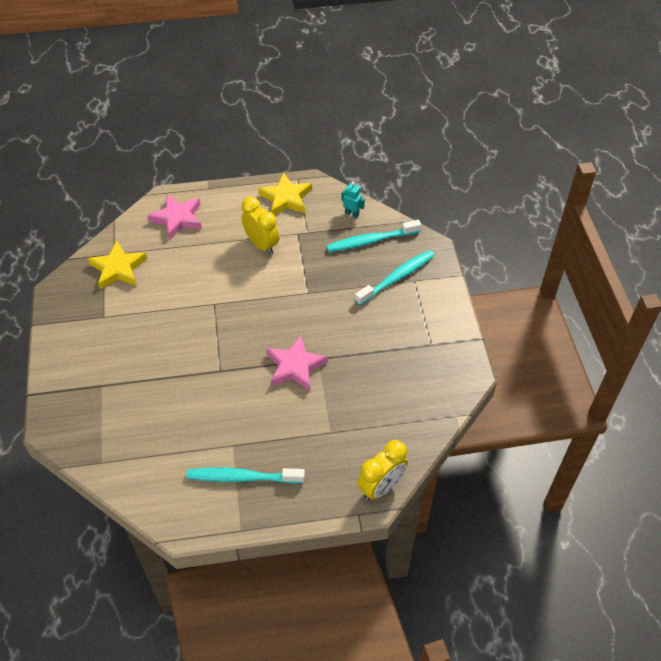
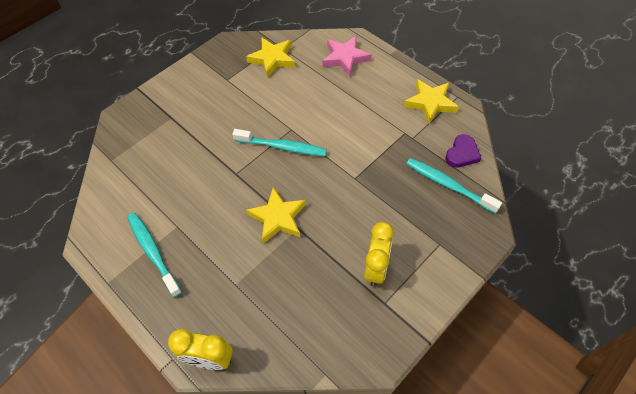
camera: 55 degrees right, 5 degrees up
(262, 245) = (371, 119): yellow clock -> yellow clock (376, 268)
(295, 366) = (278, 218): pink star -> yellow star
(352, 214) = (462, 153): turquoise robot -> purple heart
(396, 278) = (429, 229): turquoise toothbrush -> turquoise toothbrush (282, 147)

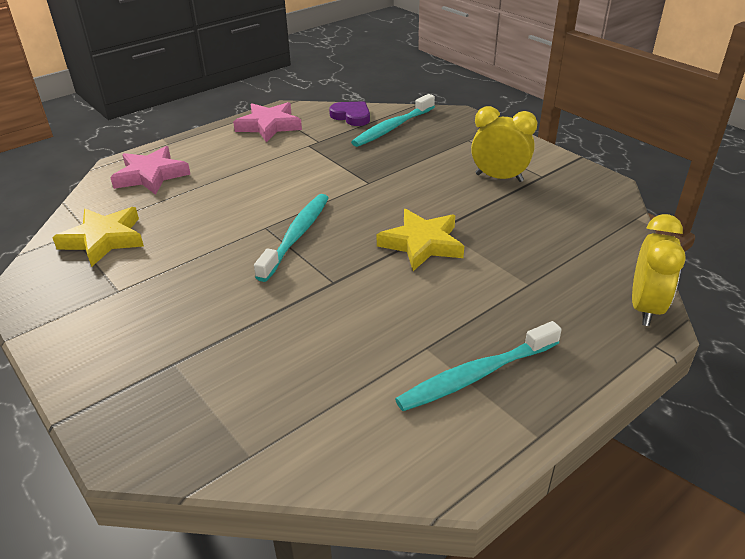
camera: 85 degrees left, 20 degrees down
(430, 103) = (269, 126): yellow star -> pink star

